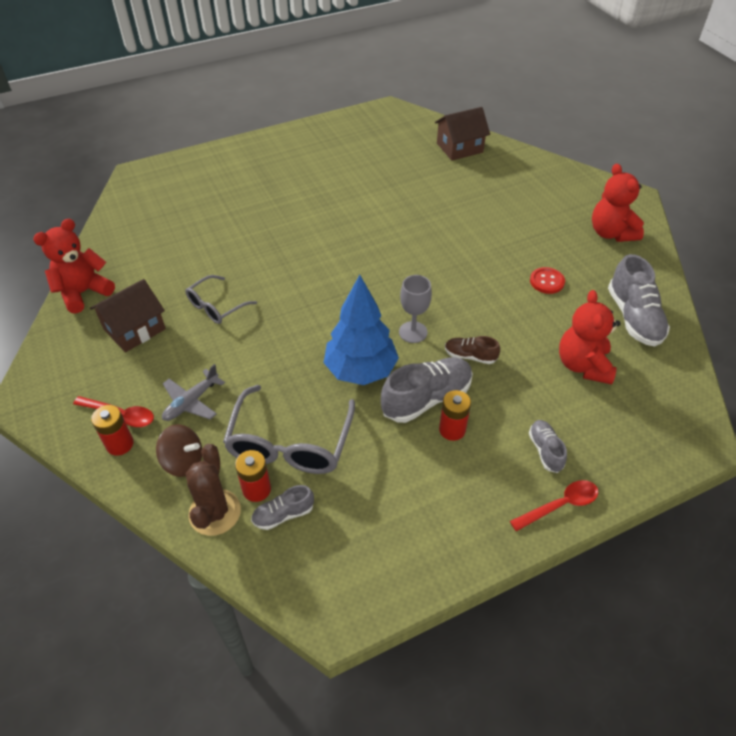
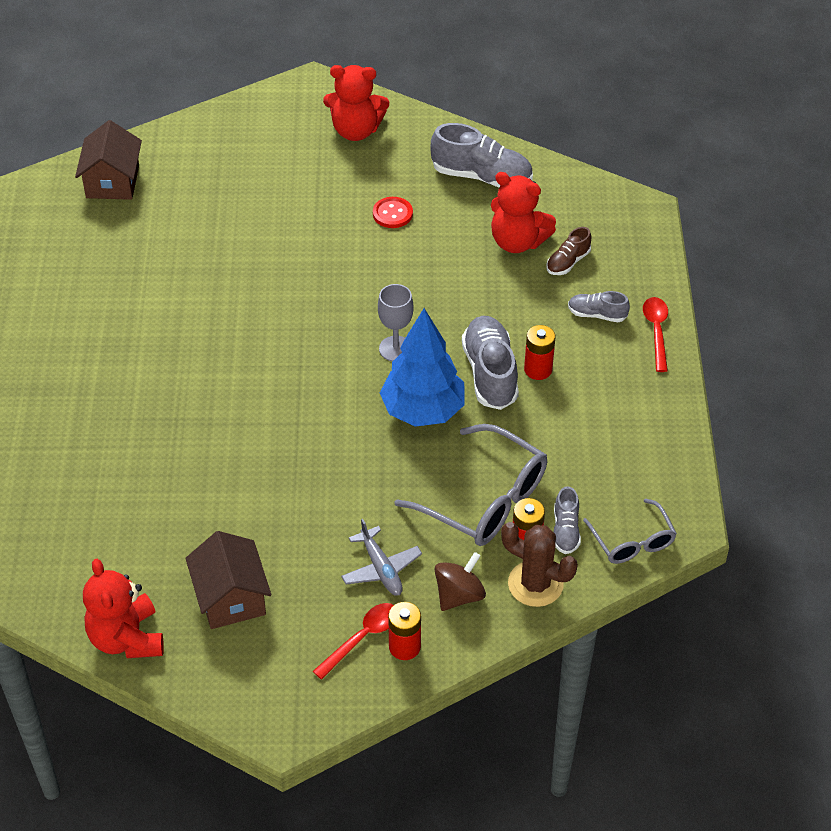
camera: 65 degrees left, 0 degrees up
(216, 306) = (243, 508): grey glasses -> grey glasses (632, 541)
(470, 356) = (456, 318): brown shoe -> brown shoe (568, 262)

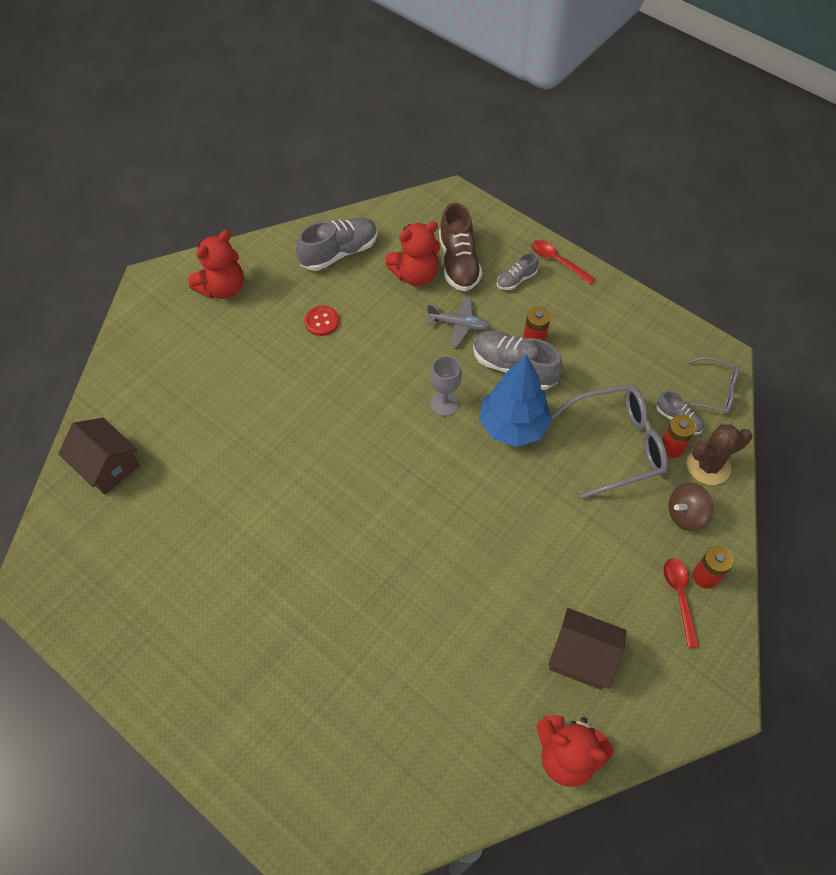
camera: 50 degrees left, 10 degrees up
(381, 568) = (629, 544): grey plane -> grey plane (458, 324)
(459, 595) = (685, 514): brown spinning top -> brown spinning top turned 105 degrees counterclockwise
(568, 262) = (458, 262): brown shoe -> brown shoe, size x1.84

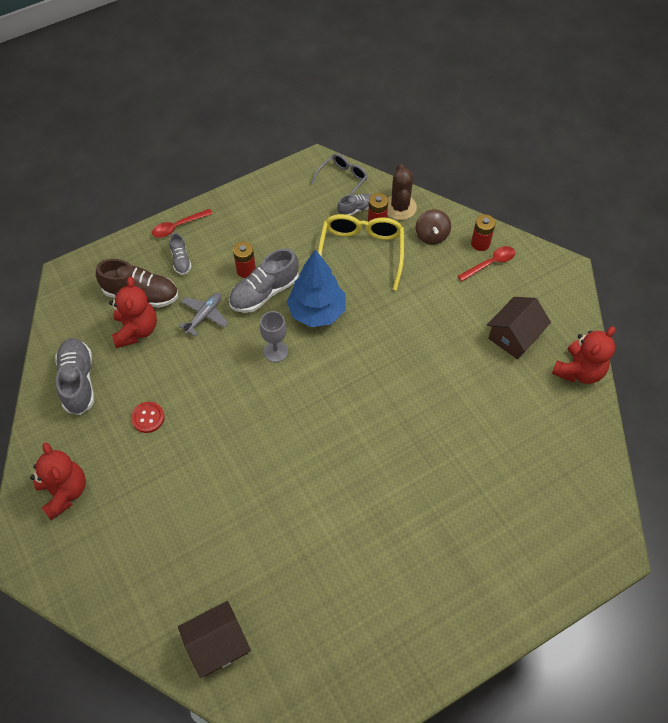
camera: 70 degrees left, 0 degrees up
(618, 445) = (361, 252): grey glasses -> yellow glasses
(679, 597) = (490, 263): red spoon -> red spoon turned 135 degrees clockwise

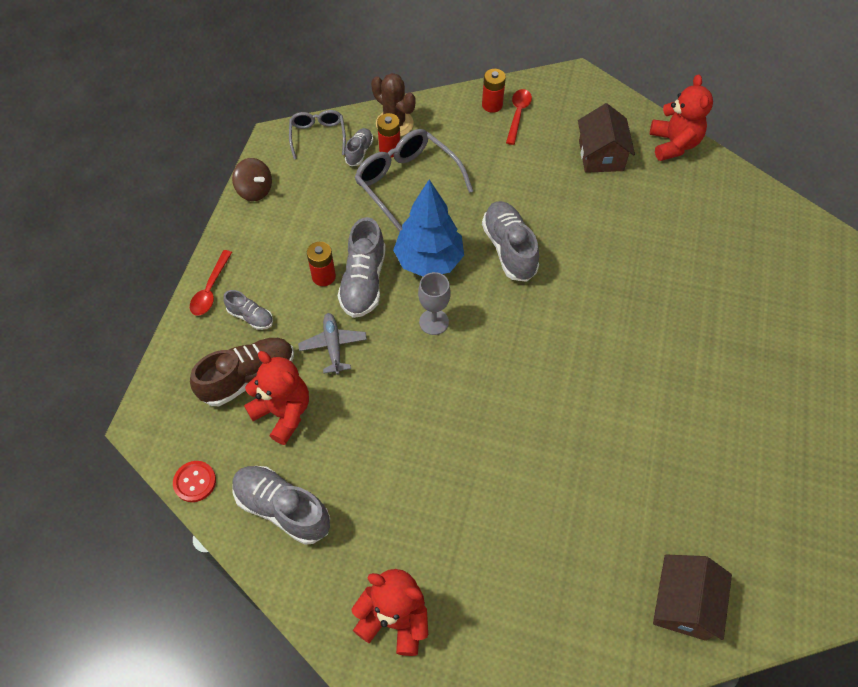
camera: 45 degrees left, 0 degrees up
(148, 418) = (391, 478): red button -> red button (195, 482)
(361, 252) = (406, 183): yellow glasses -> grey glasses
(375, 346) = (509, 249): none -> grey shoe
(431, 235) = (447, 127): brown spinning top -> brown spinning top (255, 190)

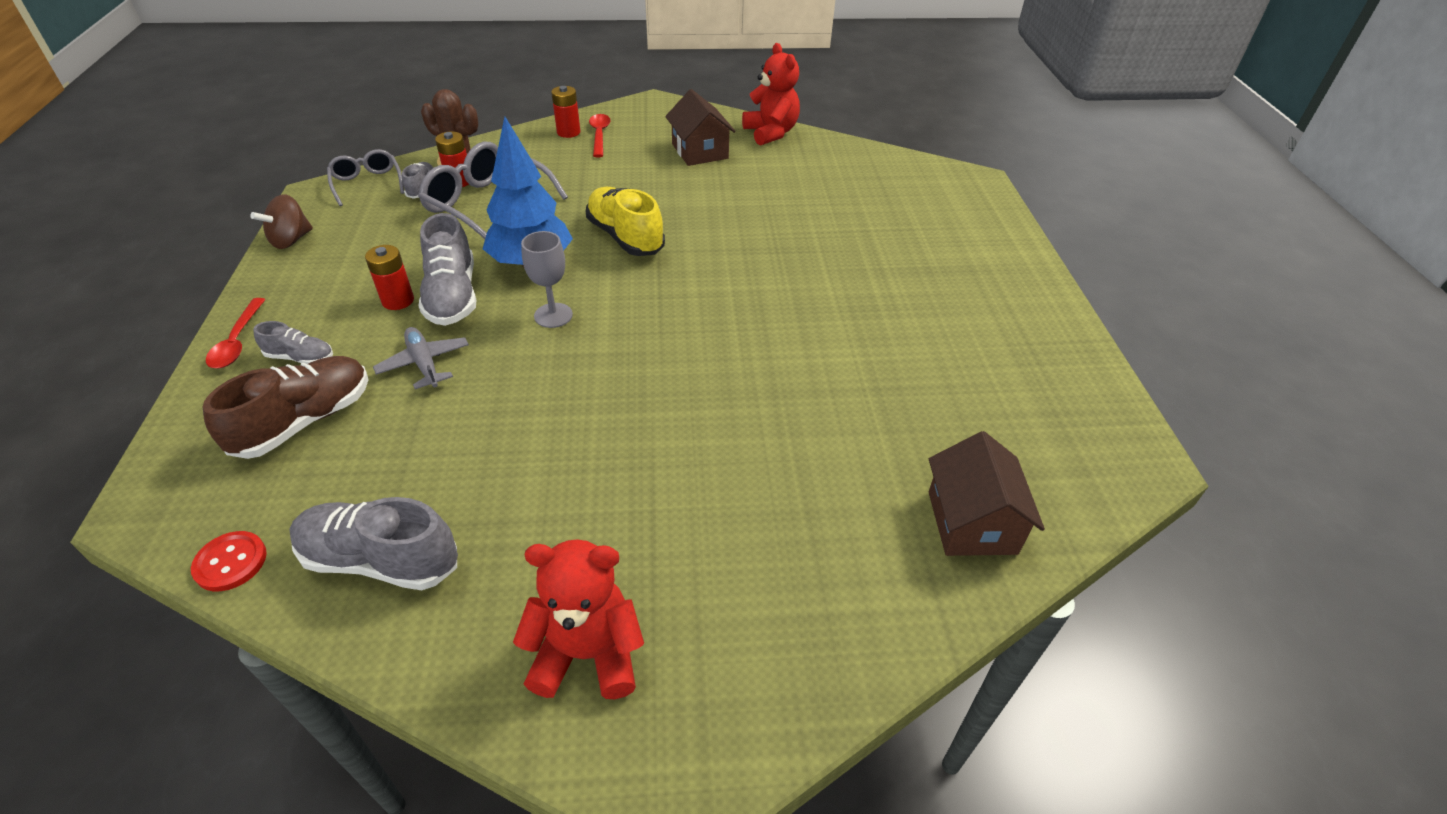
camera: 20 degrees left, 15 degrees down
(255, 190) = (291, 240): brown spinning top -> brown spinning top turned 105 degrees clockwise
(283, 413) = (364, 448): red teddy bear -> none
(509, 249) = (625, 237): grey shoe -> yellow shoe

